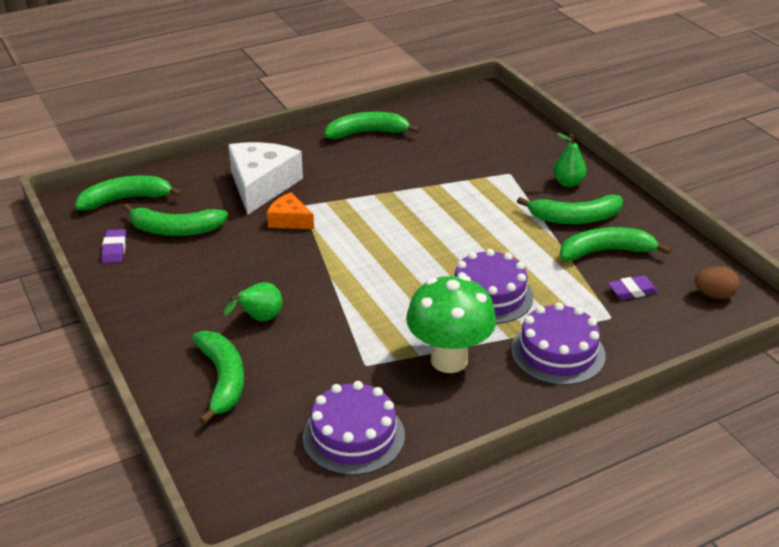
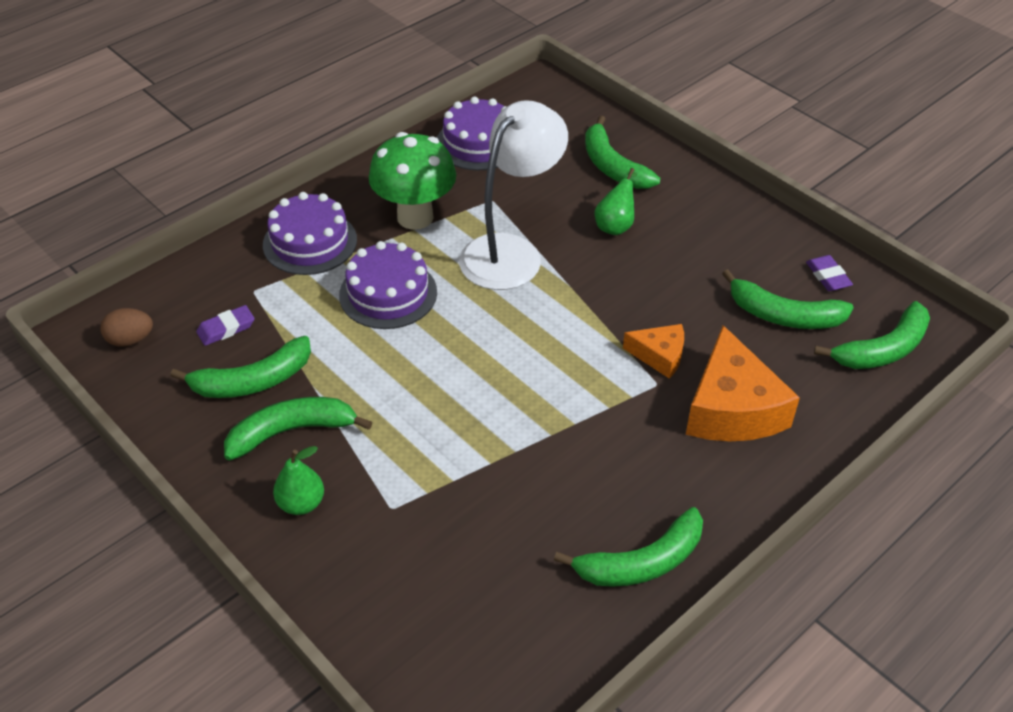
camera: 165 degrees right, 10 degrees up
(175, 229) = (784, 315): green banana -> green banana turned 150 degrees counterclockwise
(261, 185) = (732, 408): white cheese -> orange cheese
(368, 312) = (511, 252): none -> white lamp

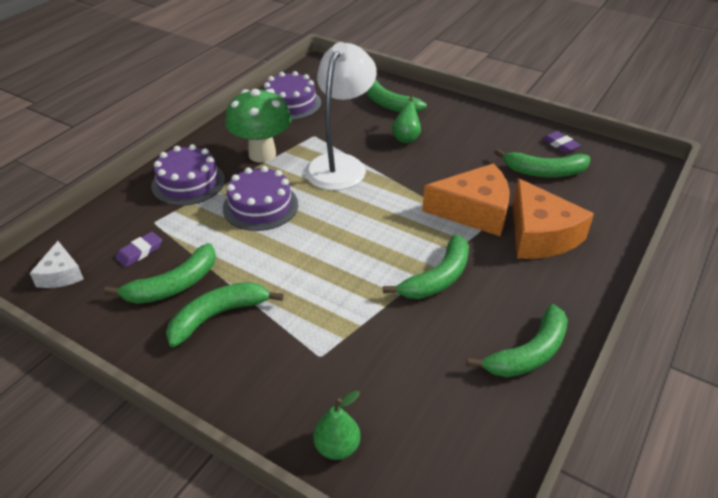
camera: 15 degrees left, 5 degrees down
(130, 340) = (61, 274): brown egg -> white cheese
(301, 503) = (244, 368): green pear -> green pear (337, 447)
(659, 355) = (474, 211): orange cheese -> orange cheese, size x1.86
(883, 349) = (618, 181): green banana -> green banana (437, 278)

